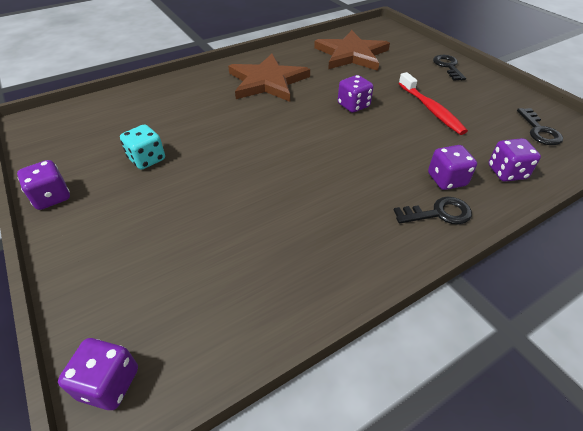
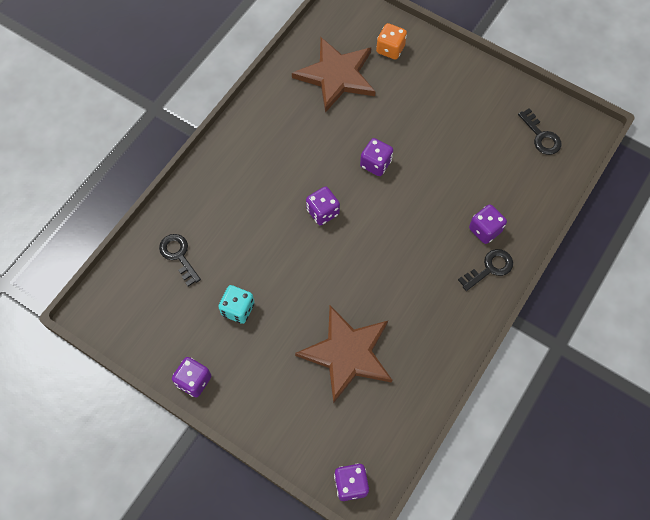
camera: 25 degrees left, 20 degrees up
(267, 81) = (276, 158): brown star -> brown star (347, 353)
(406, 52) = (390, 49): none -> orange dice
(431, 109) = (445, 142): red toothbrush -> none
(448, 66) = (439, 62): black key -> black key (178, 255)
(506, 172) = (526, 202): purple dice -> purple dice (322, 212)

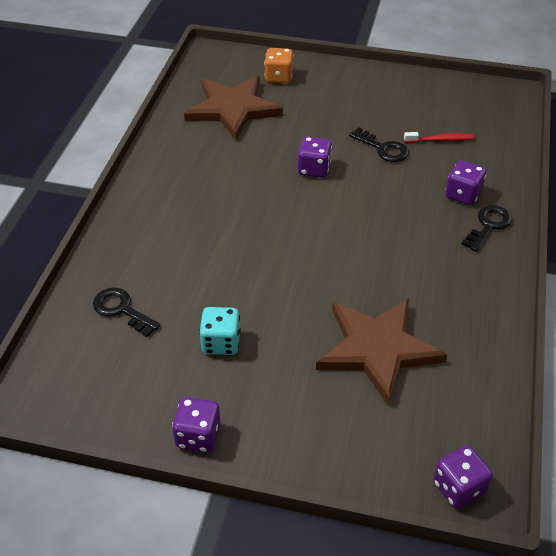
camera: 20 degrees left, 20 degrees down
(322, 212) = (277, 224): purple dice -> none
(496, 164) = (440, 140): none -> red toothbrush
(541, 136) = (471, 108): black key -> black key (383, 148)

